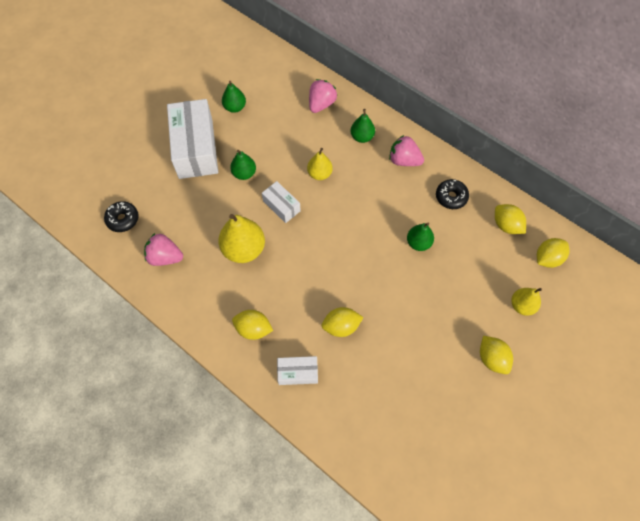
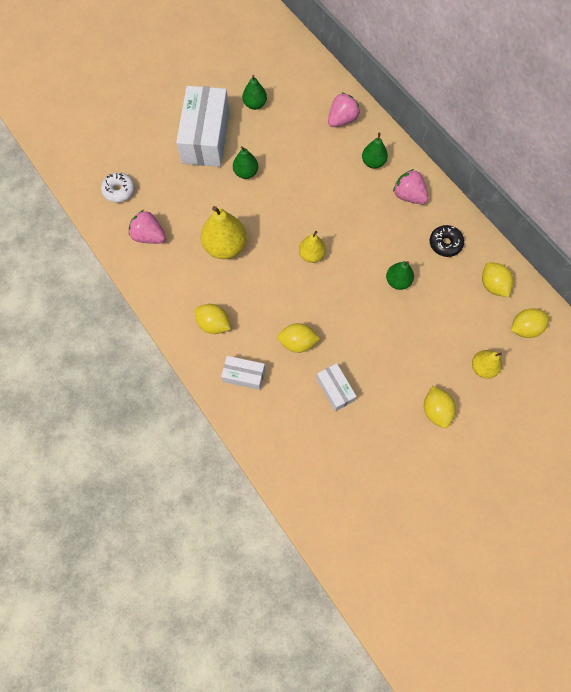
camera: 15 degrees right, 5 degrees up
(123, 219) = (119, 191): black donut -> white donut
(281, 206) = (273, 213): white box -> white box (335, 389)
(319, 174) = (320, 190): yellow pear -> yellow pear (311, 255)

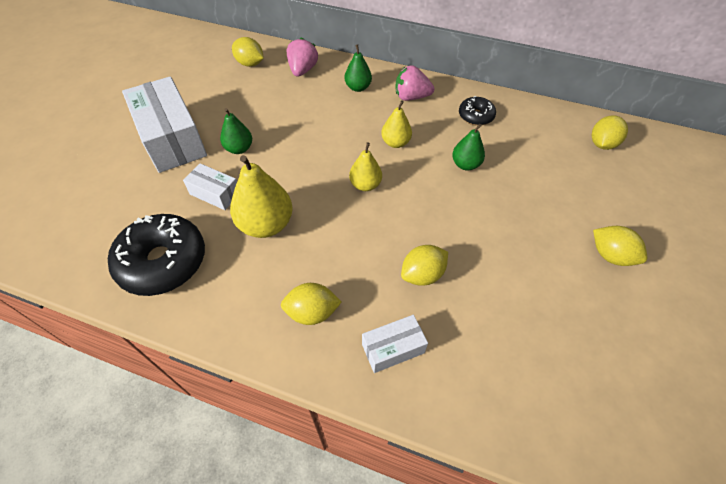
camera: 35 degrees left, 15 degrees down
(119, 191) = (93, 234): white donut -> none
(149, 236) = (163, 262): pink strawberry -> black donut
(255, 104) = (207, 92): green pear -> none
(335, 389) = (502, 298): white box -> white box (215, 193)
(482, 368) = (606, 193): yellow pear -> yellow pear (395, 143)
(492, 285) = (544, 126): yellow lemon -> yellow lemon (250, 64)

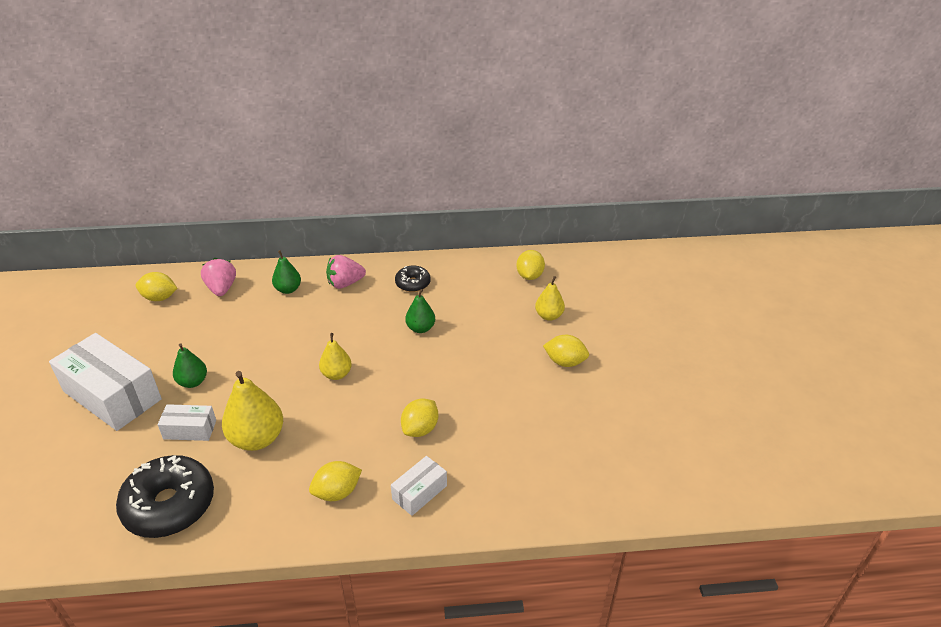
camera: 25 degrees left, 15 degrees down
(395, 143) = (348, 329): yellow pear -> yellow pear (549, 316)

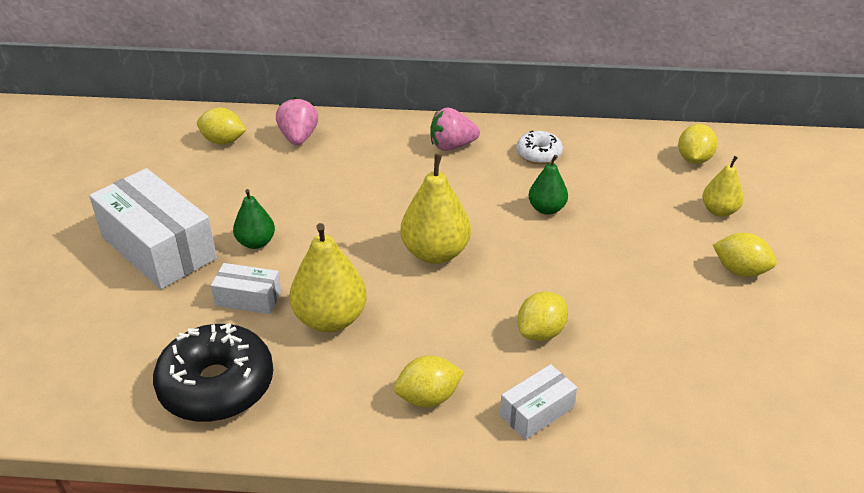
camera: 10 degrees right, 0 degrees up
(288, 289) = (380, 146): green pear -> none
(336, 374) = (435, 253): yellow pear -> yellow pear, size x1.68
(413, 283) = (538, 154): black donut -> white donut

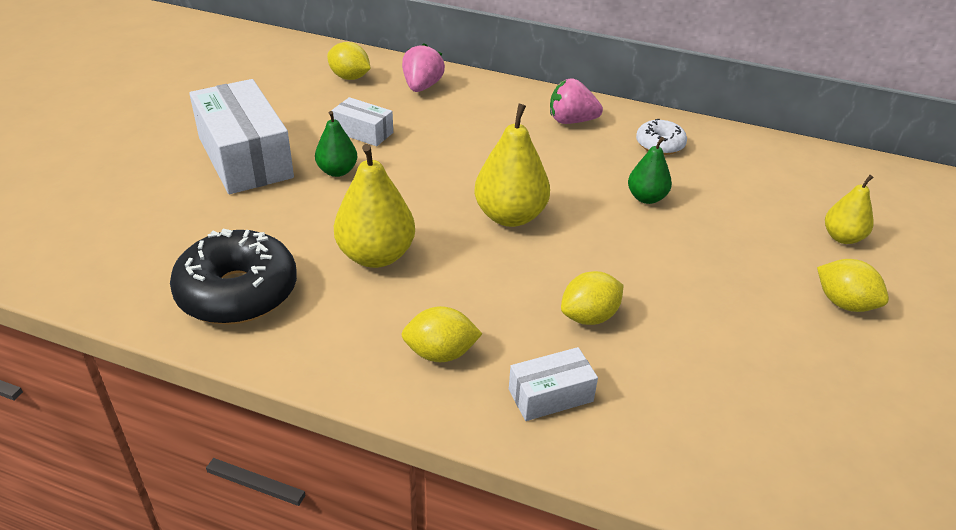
camera: 15 degrees right, 0 degrees up
(248, 298) = (306, 219): white box -> white box (363, 132)
(694, 159) = (832, 181): yellow lemon -> none

